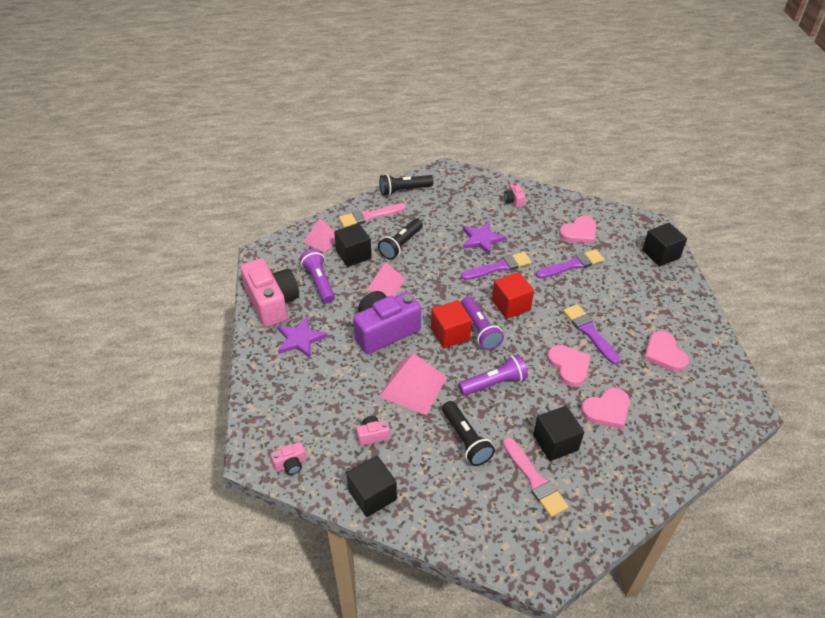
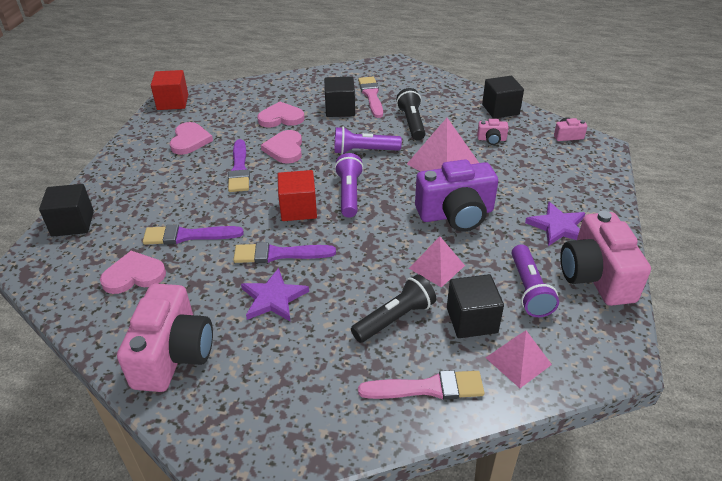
camera: 160 degrees left, 5 degrees down
(404, 190) = (343, 433): black flashlight -> none
(450, 334) = (383, 196): red cube -> red cube (173, 102)
(514, 201) = (173, 354): pink camera -> pink camera, size x2.29

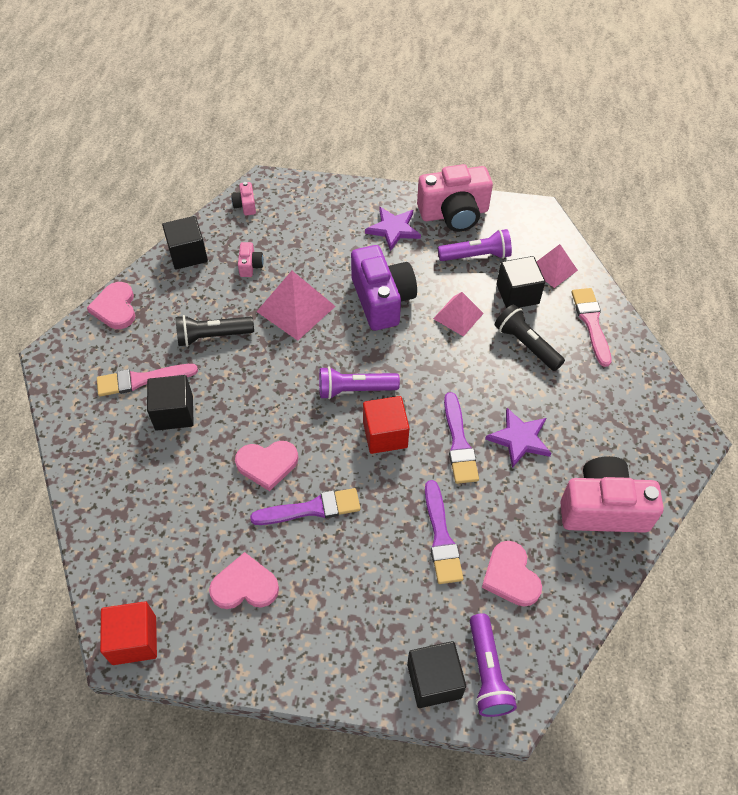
camera: 95 degrees left, 15 degrees up
(281, 118) = (191, 479): pink heart -> pink heart (115, 308)
(364, 151) = (272, 381): purple flashlight -> purple flashlight (487, 672)

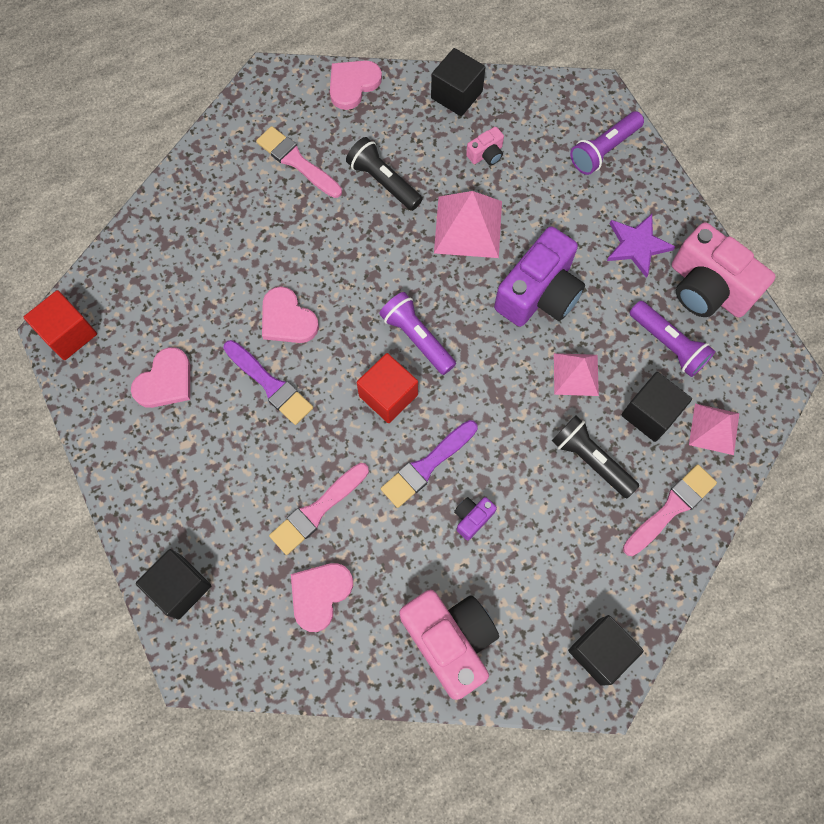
camera: 55 degrees right, 15 degrees up
(174, 413) = (283, 210): black cube -> black cube (600, 651)
(244, 586) = (165, 381): pink heart -> pink heart turned 75 degrees clockwise
(245, 205) = (554, 98): pink camera -> none
(441, 537) = (317, 510): purple brush -> pink brush
(487, 672) = (215, 627): purple flashlight -> purple flashlight (604, 150)
(519, 439) = (472, 518): purple star -> purple camera
(526, 345) = (591, 460): black flashlight -> black flashlight turned 60 degrees counterclockwise

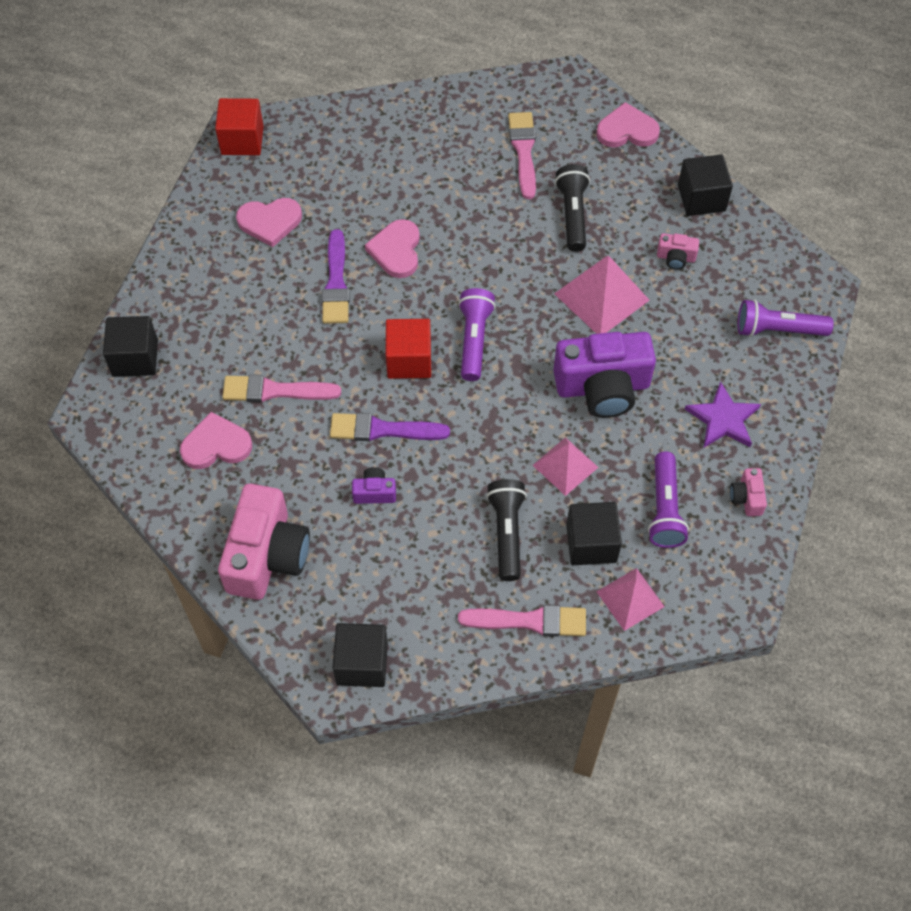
camera: 45 degrees right, 10 degrees down
(708, 288) = (747, 497): pink camera -> pink camera, size x0.44

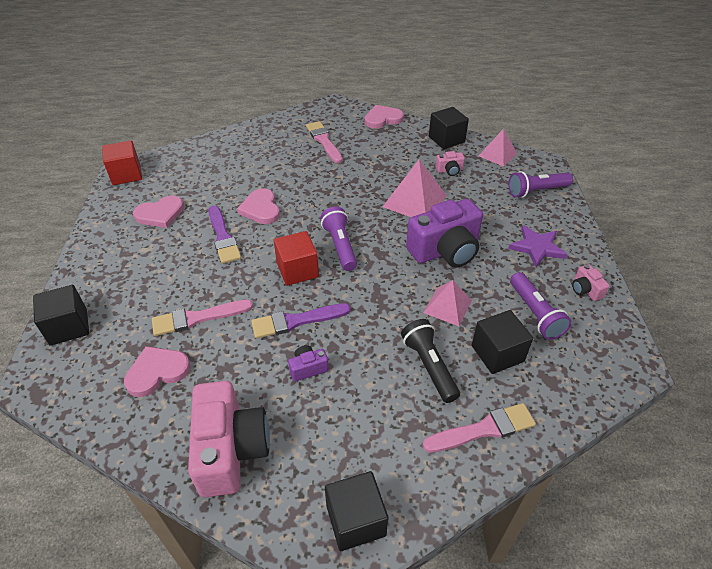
camera: 20 degrees left, 15 degrees down
(572, 215) = (372, 164): black flashlight -> none
(630, 599) = (551, 385): pink pyramid -> pink pyramid (497, 154)

